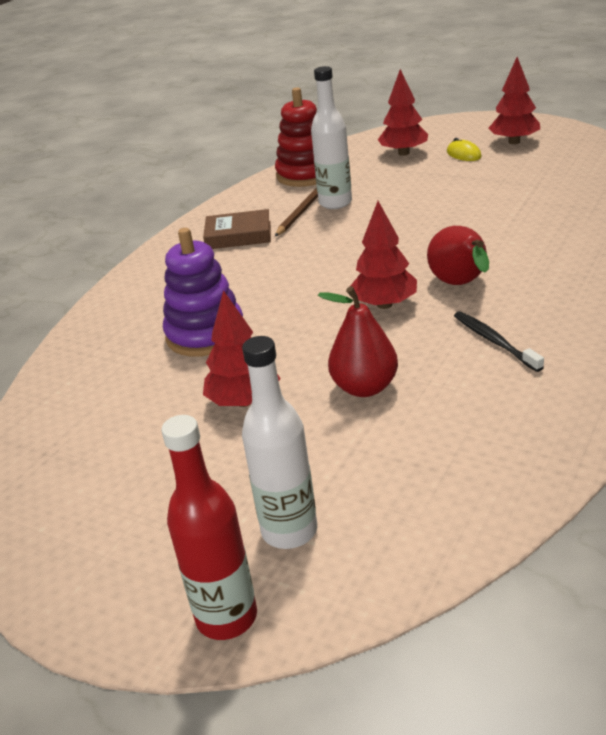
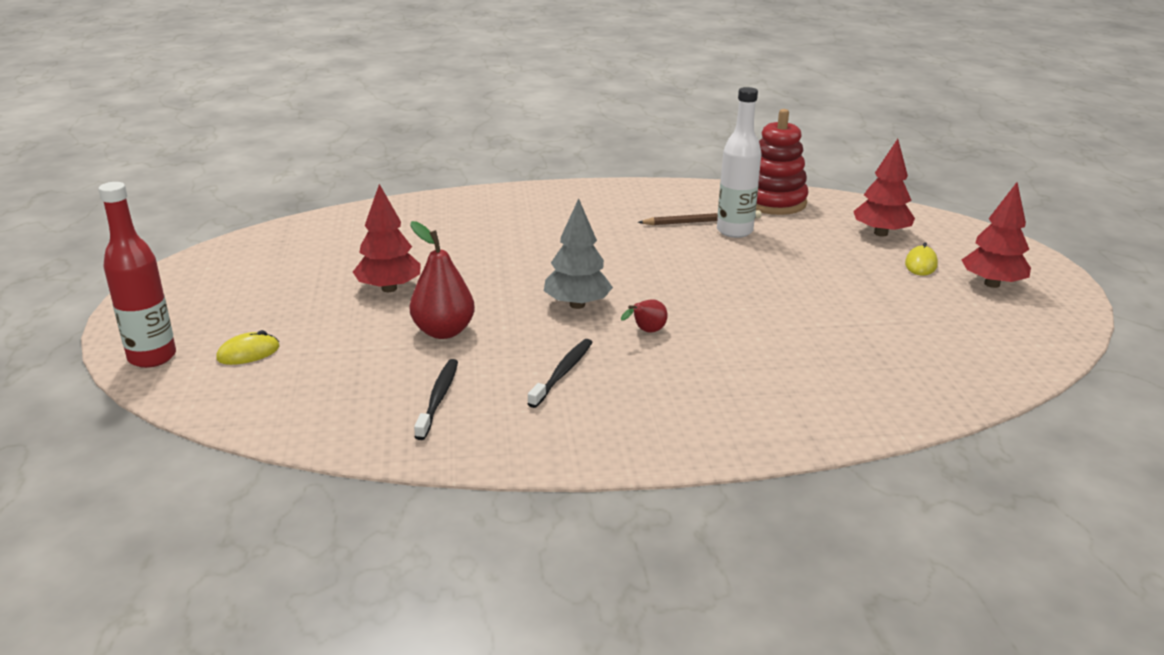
camera: 50 degrees right, 5 degrees down
(205, 334) = (466, 245): purple stacking toy -> none
(238, 235) = (628, 209): brown book -> none
(289, 531) = (248, 353): white bottle -> yellow mouse
(384, 304) = (577, 305): red tree -> grey tree
(461, 285) = (646, 332): red pear -> red pear, size x0.53
(486, 419) = (438, 398): none -> black toothbrush

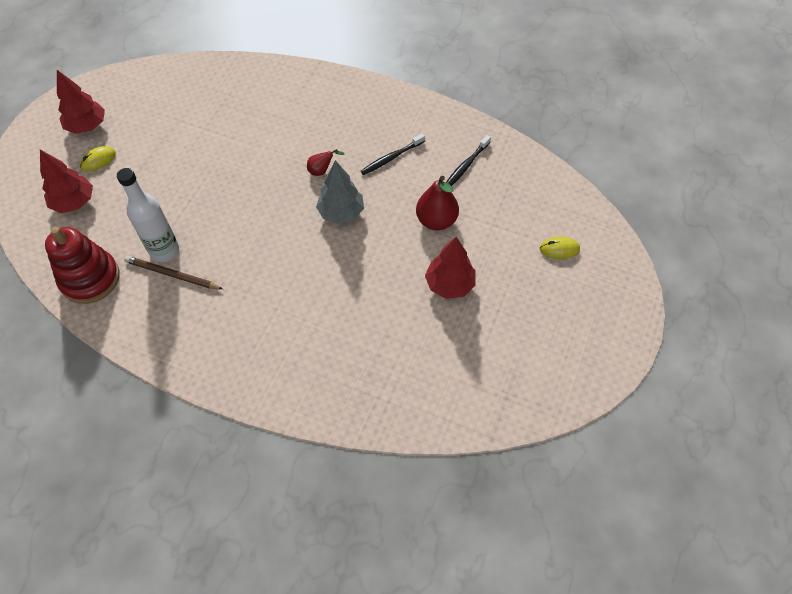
camera: 150 degrees left, 30 degrees up
(152, 357) = (618, 269): red bottle -> none

